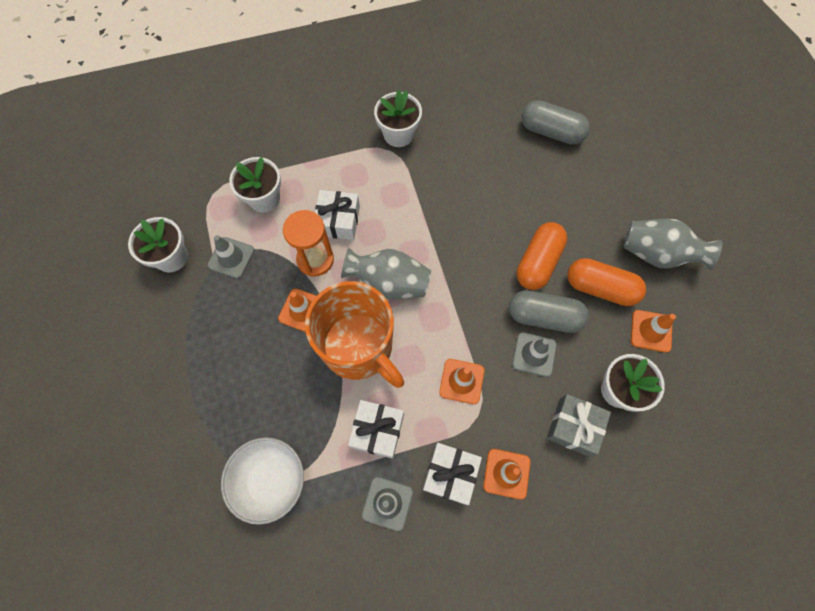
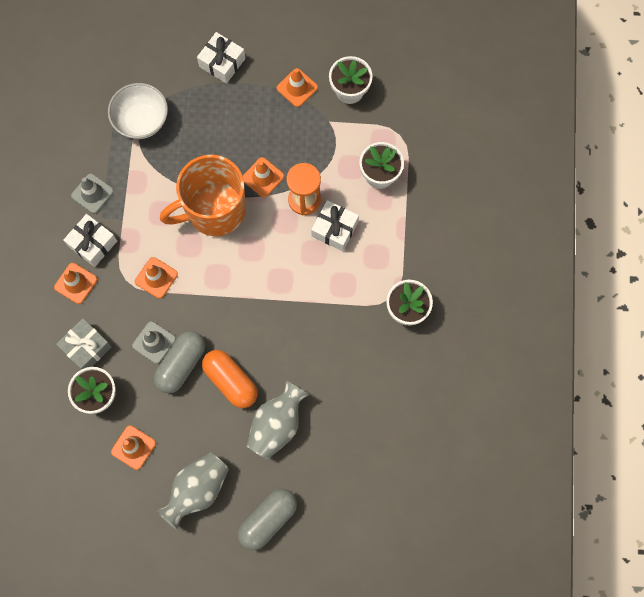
camera: 110 degrees right, 5 degrees up
(180, 312) = (297, 88): none -> orange traffic cone
(231, 258) = (331, 135): grey traffic cone -> none
(377, 431) = (145, 203): white gift -> white gift (222, 62)
(389, 283) = (260, 251): grey vase -> grey vase (277, 424)
(551, 132) = (358, 455): grey capsule -> grey capsule (268, 519)
(600, 288) = (187, 423): orange capsule -> none

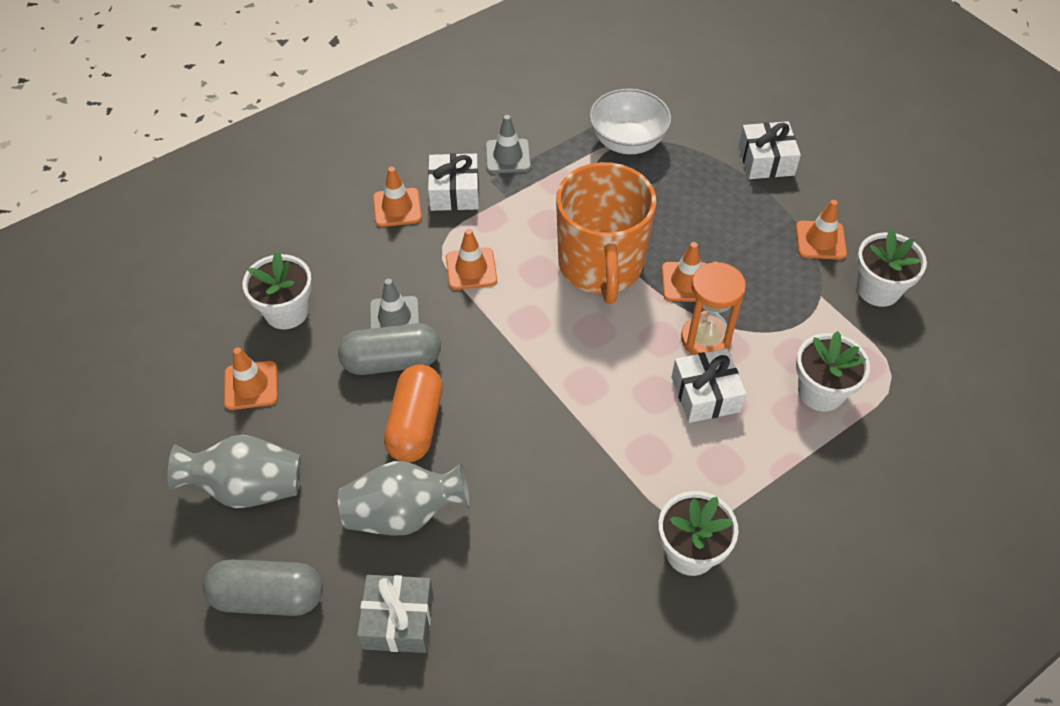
camera: 50 degrees right, 20 degrees down
(86, 347) = (333, 264): grey gift -> grey gift (398, 620)
(214, 210) = (601, 266): orange mug -> orange mug turned 120 degrees counterclockwise

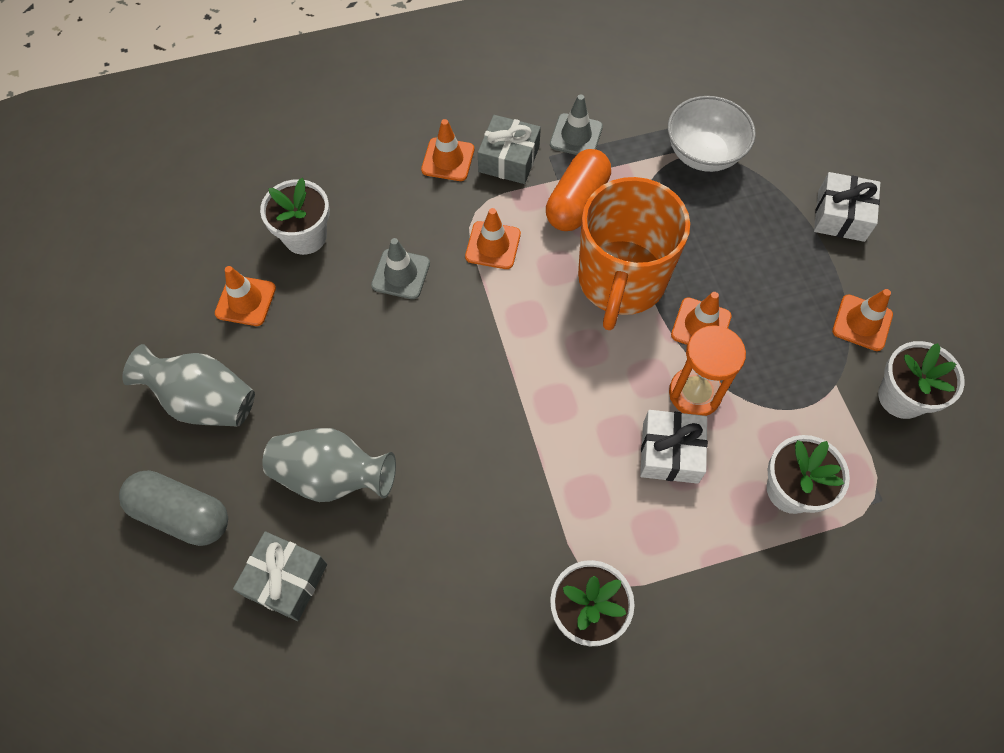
camera: 20 degrees right, 10 degrees up
(392, 361) = (381, 318): grey capsule -> none
(415, 424) = (377, 389): orange capsule -> orange capsule (576, 202)
(454, 192) = (509, 159): white gift -> grey gift

